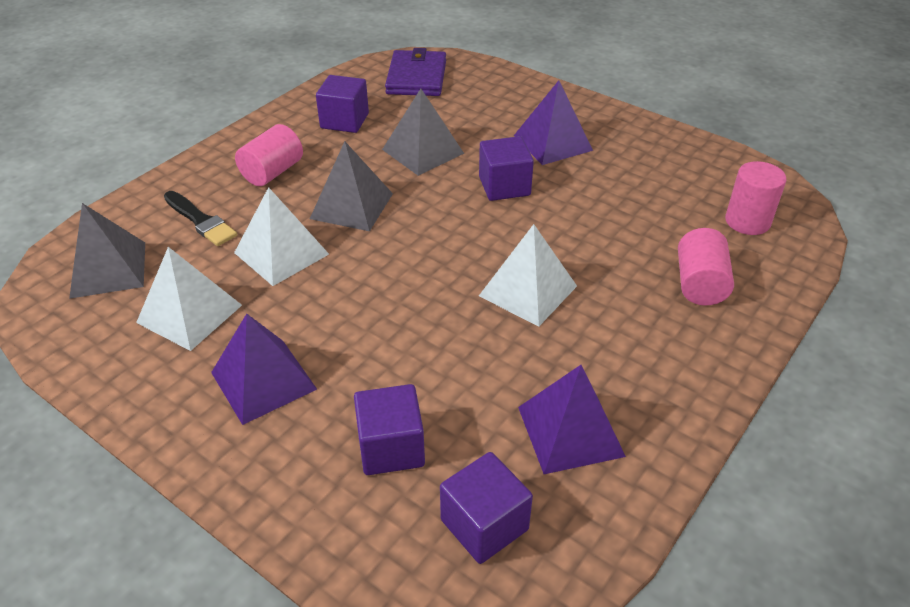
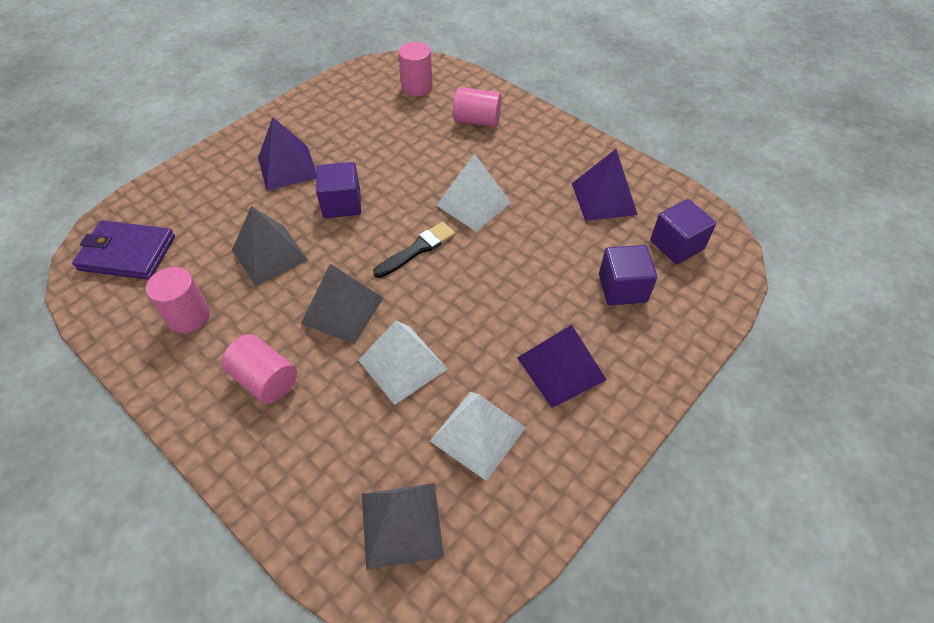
camera: 85 degrees left, 10 degrees up
(200, 221) = (336, 441): black brush -> black brush (417, 249)
(344, 121) = (189, 317): purple cube -> pink cylinder

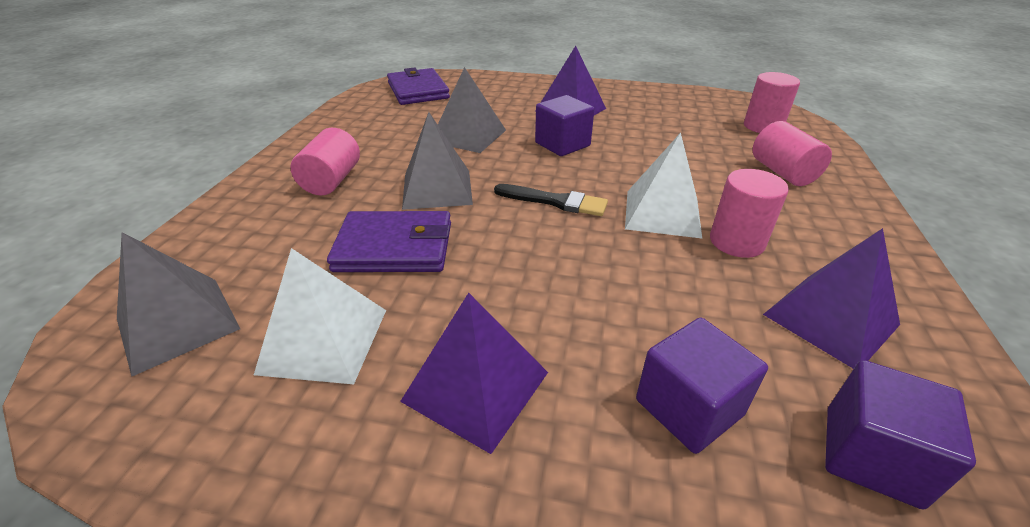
camera: 60 degrees right, 15 degrees down
(189, 317) = (376, 129): pink cylinder -> pink cylinder (736, 242)
(402, 364) = (395, 247): white pyramid -> purple wallet

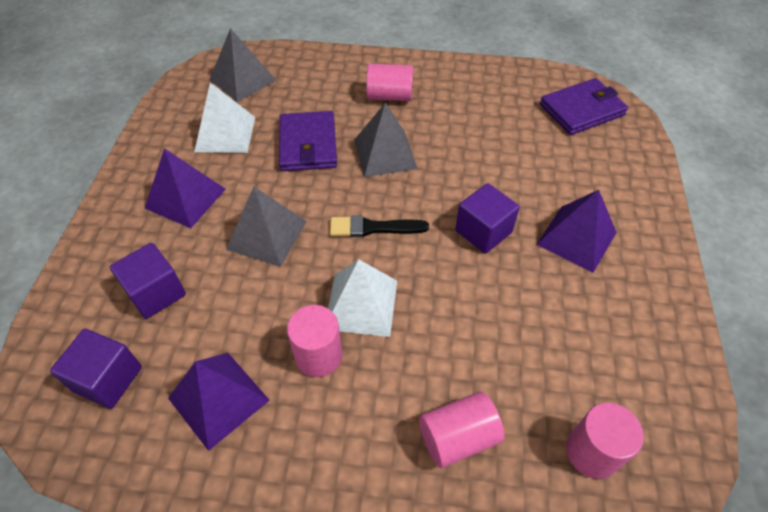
camera: 85 degrees right, 15 degrees up
(468, 135) = (485, 160): grey pyramid -> grey pyramid (267, 235)
(555, 201) = (373, 228): black brush -> black brush turned 75 degrees clockwise

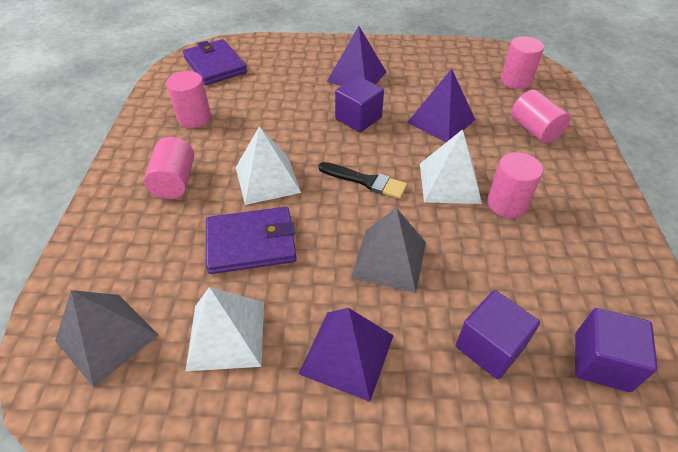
camera: 95 degrees left, 5 degrees down
(218, 399) = (574, 263): purple pyramid -> purple pyramid (441, 121)
(373, 228) = (365, 181): black brush -> black brush turned 60 degrees counterclockwise
(385, 154) = (267, 179): grey pyramid -> white pyramid
(481, 101) = (194, 118): none -> pink cylinder

